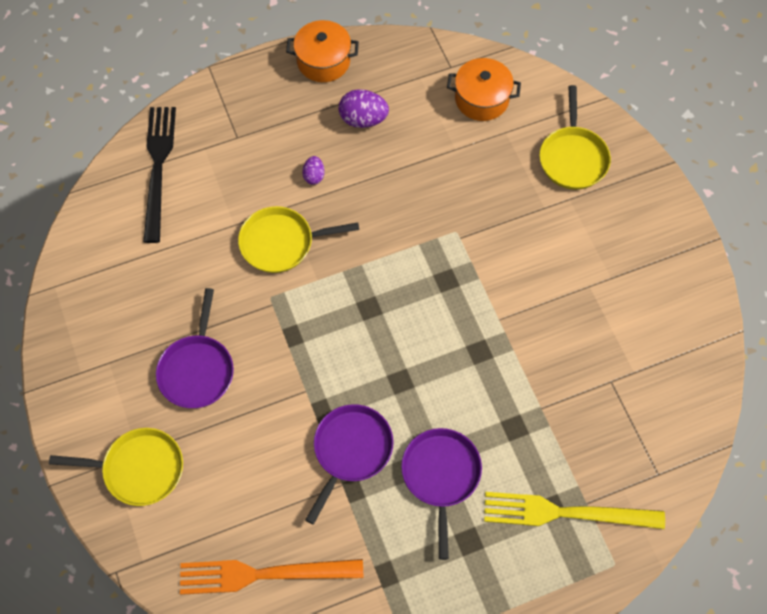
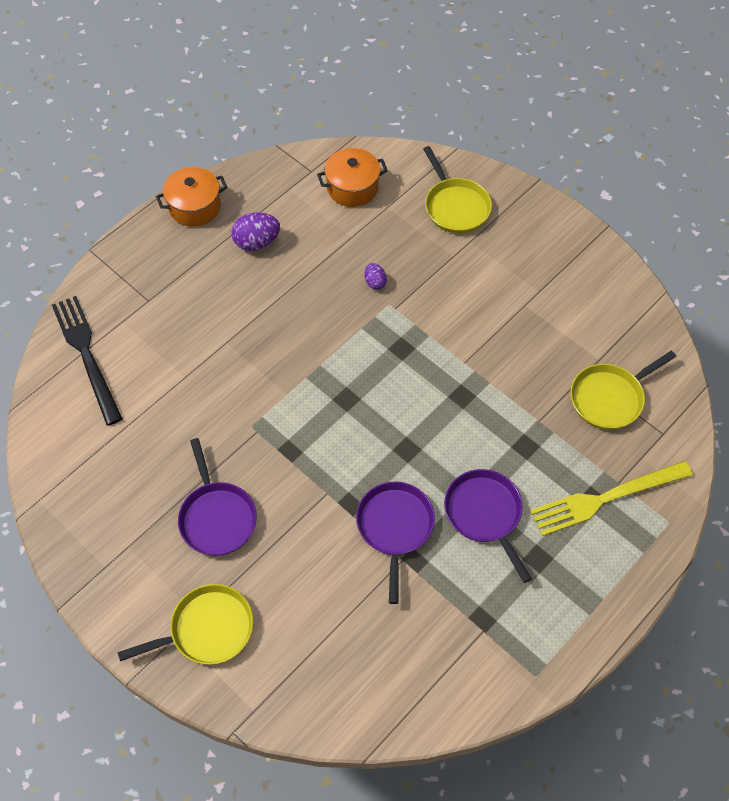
camera: 25 degrees left, 5 degrees down
(263, 574) = (373, 670): orange fork -> none
(281, 243) = (237, 375): yellow pan -> yellow pan (609, 398)
(314, 176) = (237, 307): purple egg -> purple egg (375, 282)

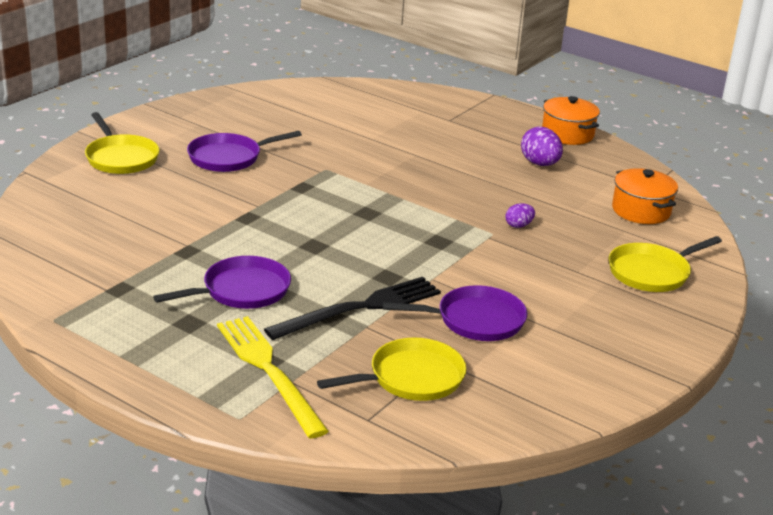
camera: 80 degrees right, 30 degrees down
(86, 355) = (382, 99): black fork -> black fork (360, 308)
(395, 527) = (223, 240): purple pan -> purple pan (475, 320)
(609, 398) = (411, 378): yellow pan -> yellow pan turned 105 degrees clockwise

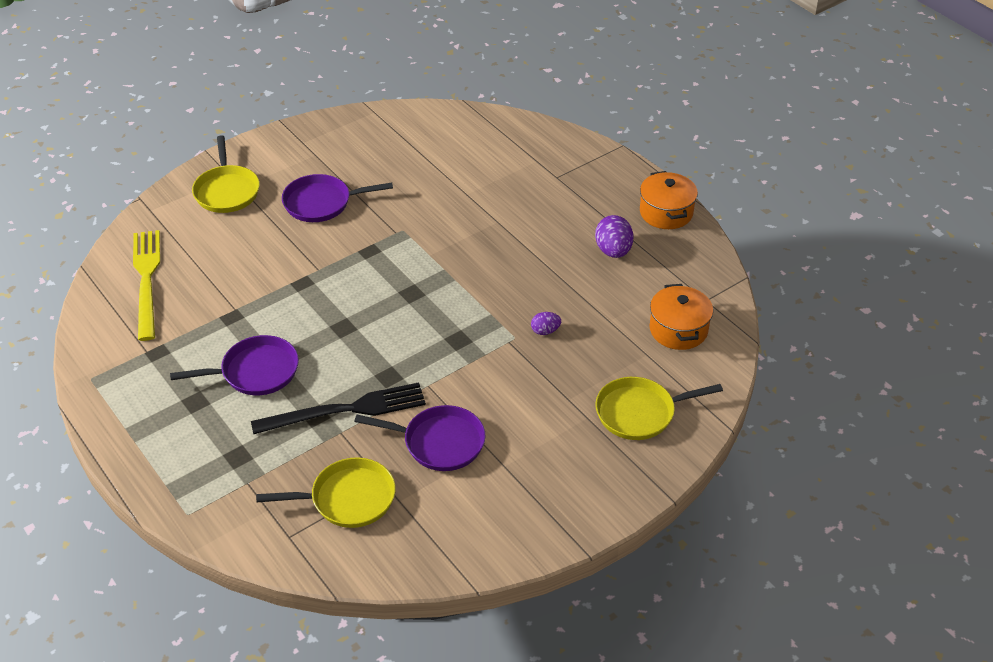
camera: 20 degrees right, 15 degrees up
(269, 371) = (234, 468): yellow fork -> yellow fork (147, 280)

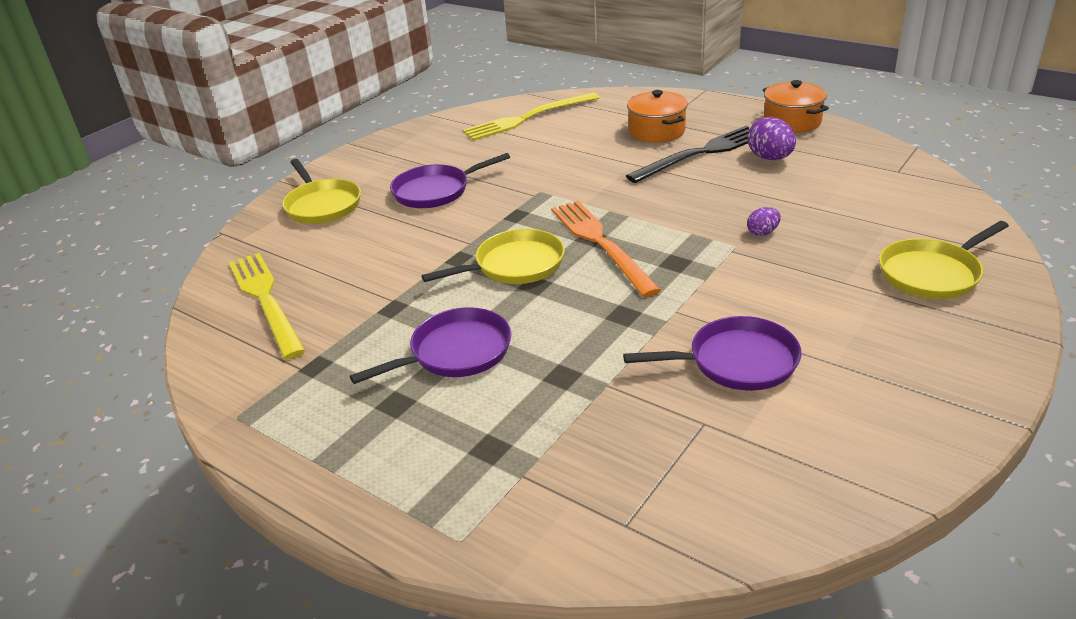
camera: 15 degrees left, 10 degrees down
(346, 410) = (596, 360): black fork -> black fork (701, 153)
(348, 498) = (672, 454): yellow pan -> yellow pan (515, 265)
(415, 302) = (601, 243): none -> orange fork
(444, 135) = (528, 118): none -> yellow fork
(678, 330) = (896, 198): orange pot -> orange pot (657, 131)

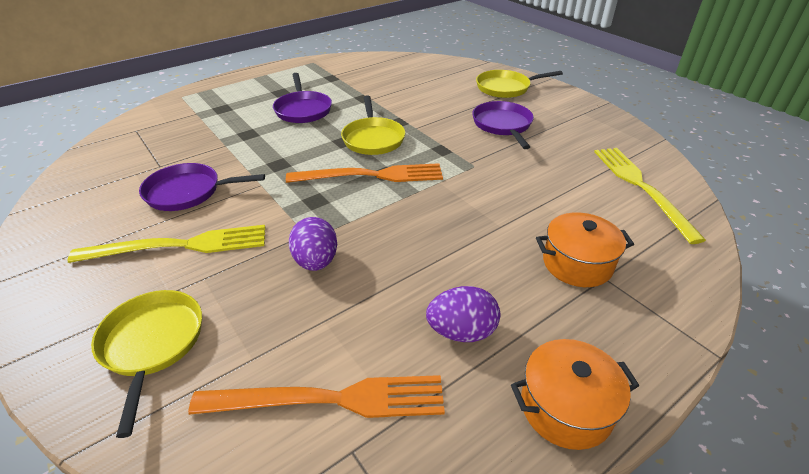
camera: 105 degrees right, 5 degrees up
(266, 300) = (403, 70): yellow fork -> yellow fork (179, 246)
(701, 153) = (502, 279): black fork -> none
(736, 362) = (188, 192): purple pan -> purple pan turned 75 degrees clockwise
(762, 232) = (316, 261): purple egg -> purple egg, size x1.74
(877, 187) = (330, 399): none -> orange fork

